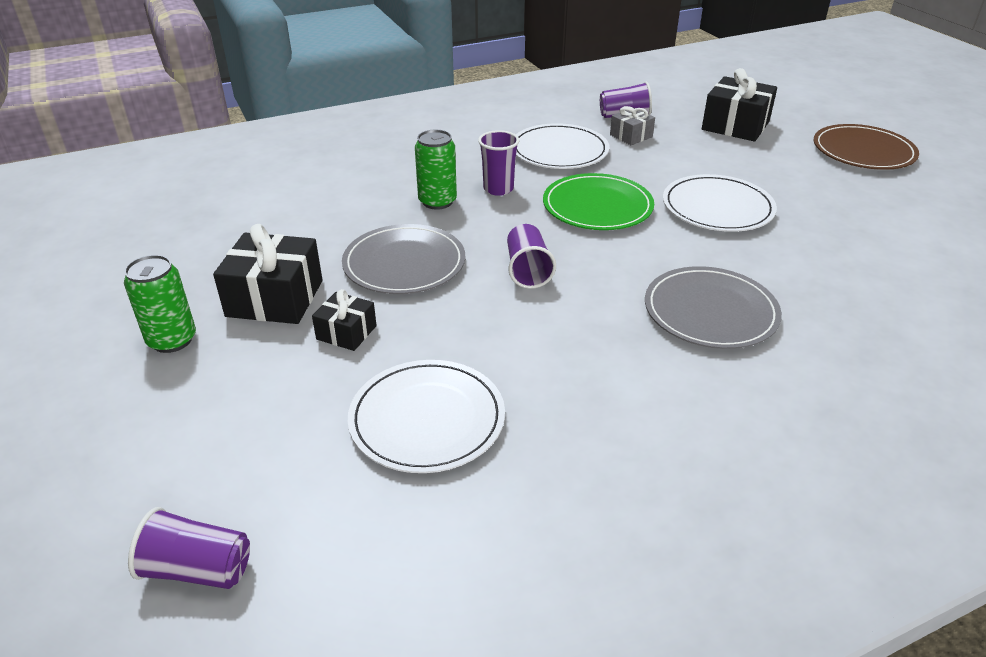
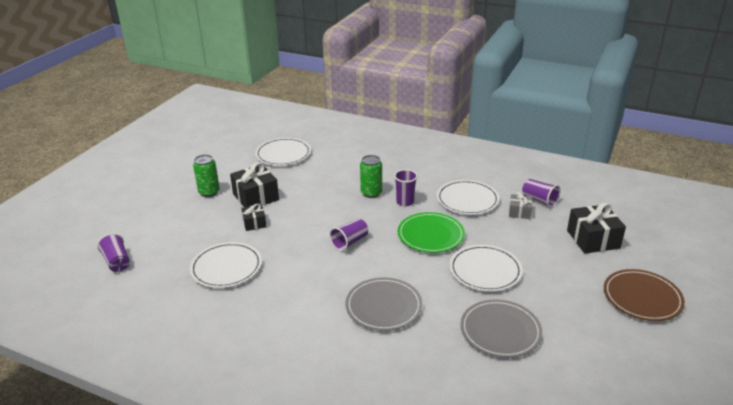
camera: 50 degrees right, 5 degrees down
(206, 221) = (283, 154): none -> white plate
(404, 263) = (314, 211): grey plate -> grey plate (500, 331)

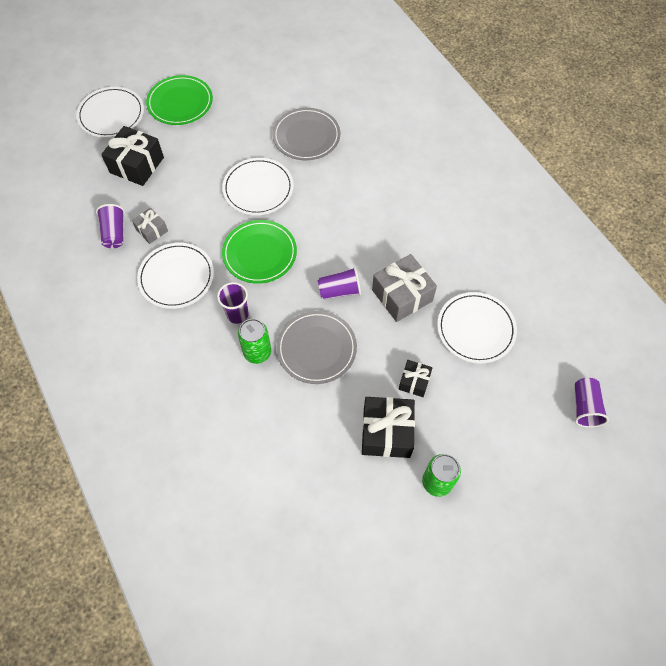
camera: 145 degrees left, 30 degrees up
(283, 154) = (295, 514): white plate -> white plate (111, 114)
(300, 260) = (402, 295): none -> grey gift
(383, 306) = (369, 203): grey plate -> grey plate (316, 348)
(642, 297) = (180, 102): brown plate -> green plate

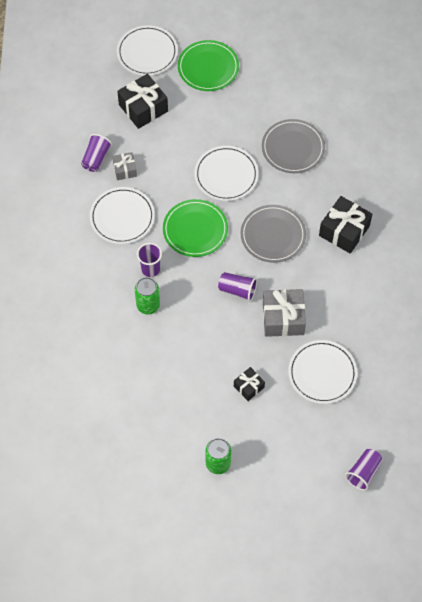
camera: 30 degrees right, 0 degrees up
(316, 348) = (193, 325): grey plate -> grey plate (273, 235)
(386, 432) = (205, 411): black gift -> black gift (344, 231)

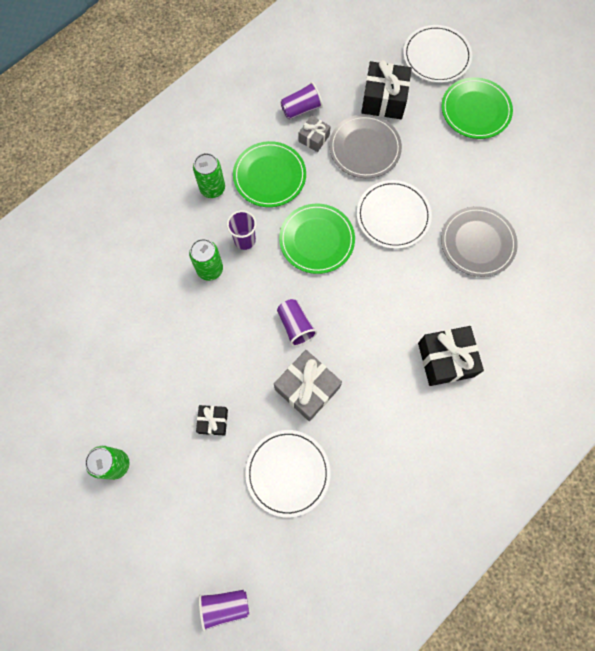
camera: 45 degrees right, 10 degrees up
(93, 256) = (212, 188): none -> green can
(122, 217) = (269, 176): white plate -> green plate
(273, 235) = (377, 305): grey plate -> grey plate (364, 148)

